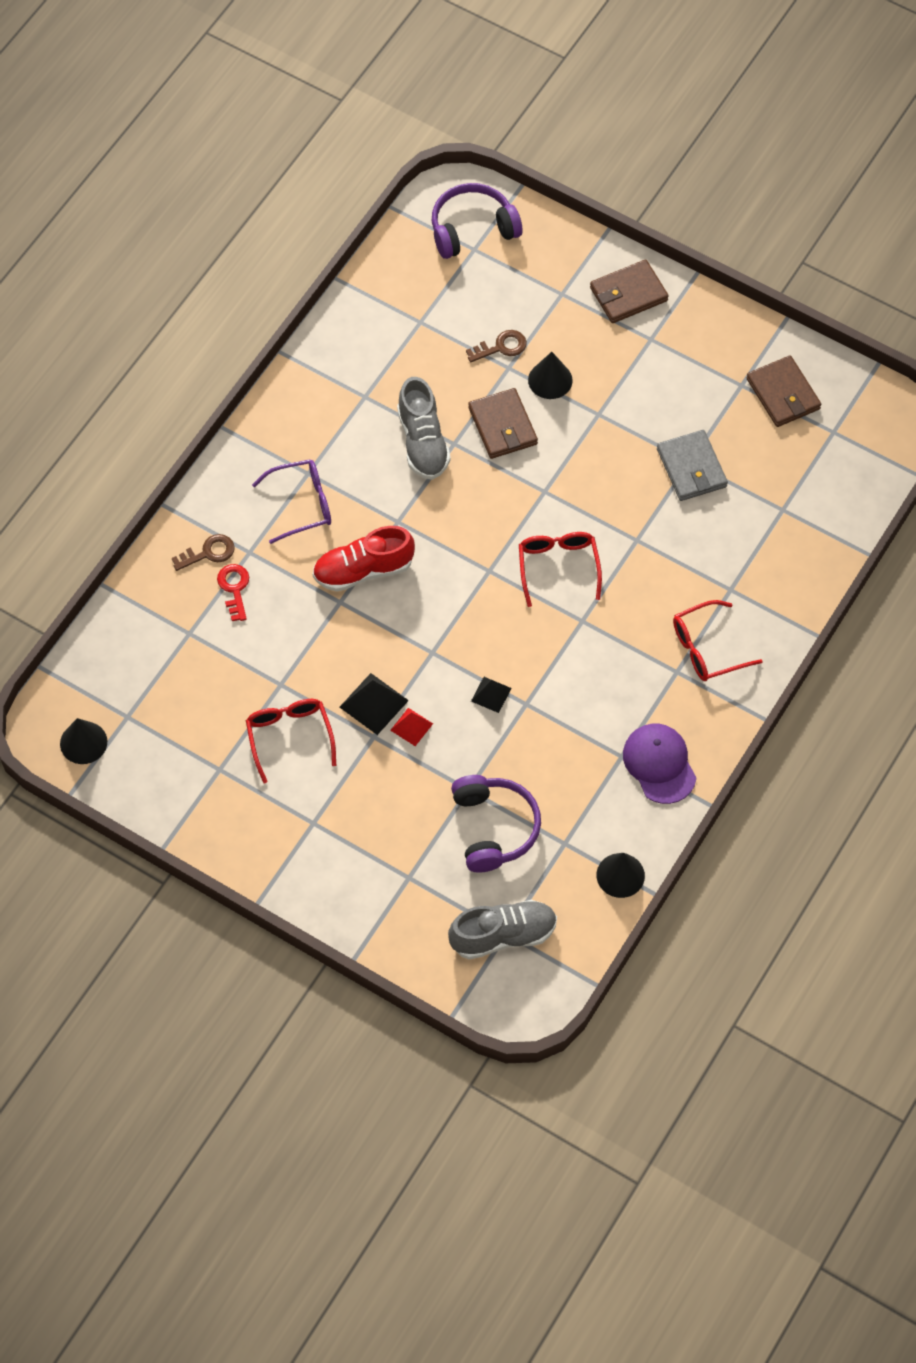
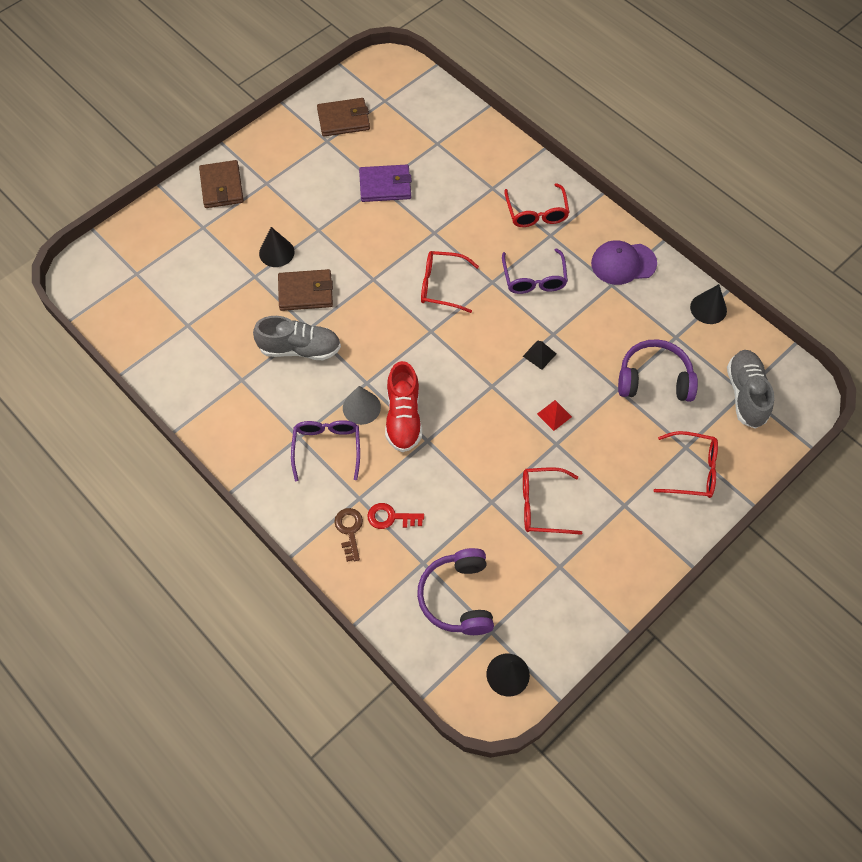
camera: 75 degrees left, 0 degrees up
(363, 525) = (361, 407): none -> grey cone
(374, 703) = (527, 437): black pyramid -> none
(379, 889) = (692, 470): none -> red glasses
(472, 229) = (117, 270): purple headphones -> purple headphones (457, 597)
(501, 347) = (234, 276): brown key -> none
(601, 666) = (534, 279): none -> purple glasses
(691, 468) = (385, 185): grey wallet -> purple wallet

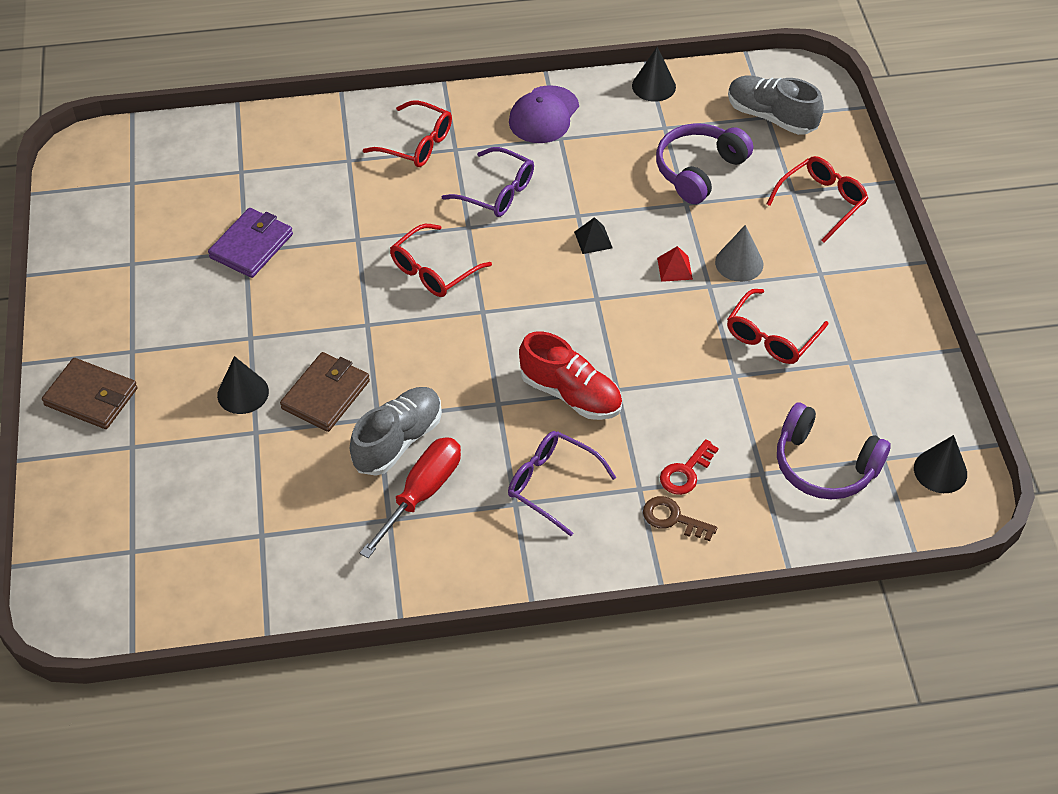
camera: 55 degrees left, 10 degrees down
(271, 384) = (422, 493): none -> red screwdriver
(343, 119) = (118, 232): brown wallet -> none
(361, 407) = (526, 424): grey cone -> grey cone (739, 263)

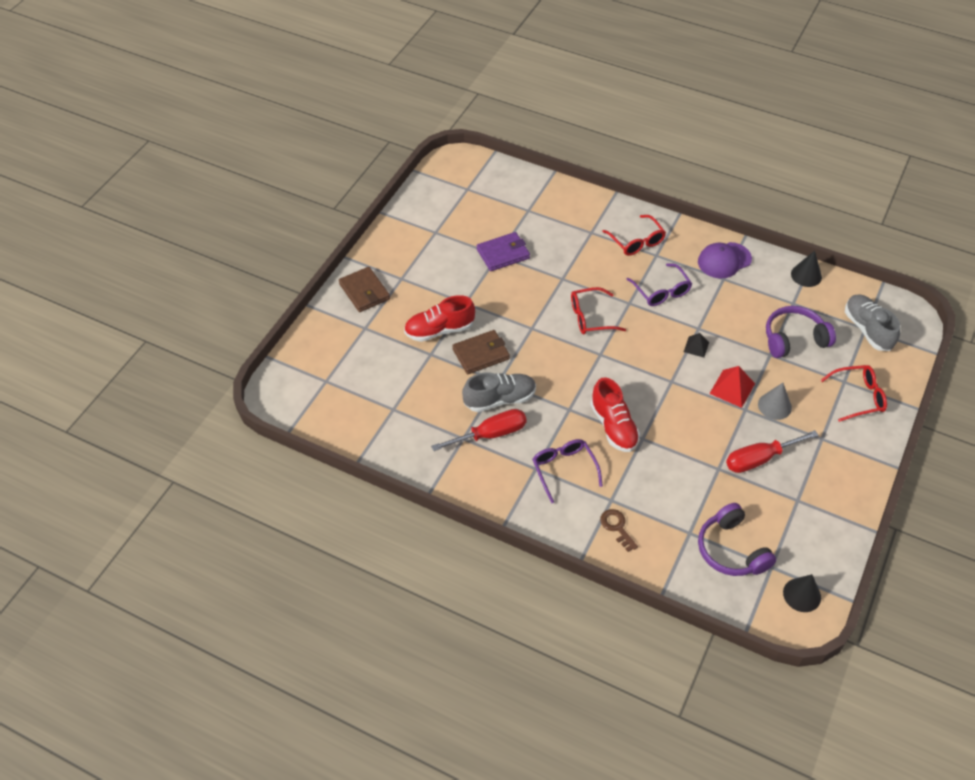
camera: 35 degrees right, 0 degrees up
(243, 393) = (439, 330): black cone -> red shoe
(674, 268) = (732, 388): red pyramid -> red pyramid, size x1.60
(685, 472) = (645, 506): red key -> none
(771, 337) = (759, 459): red glasses -> red screwdriver

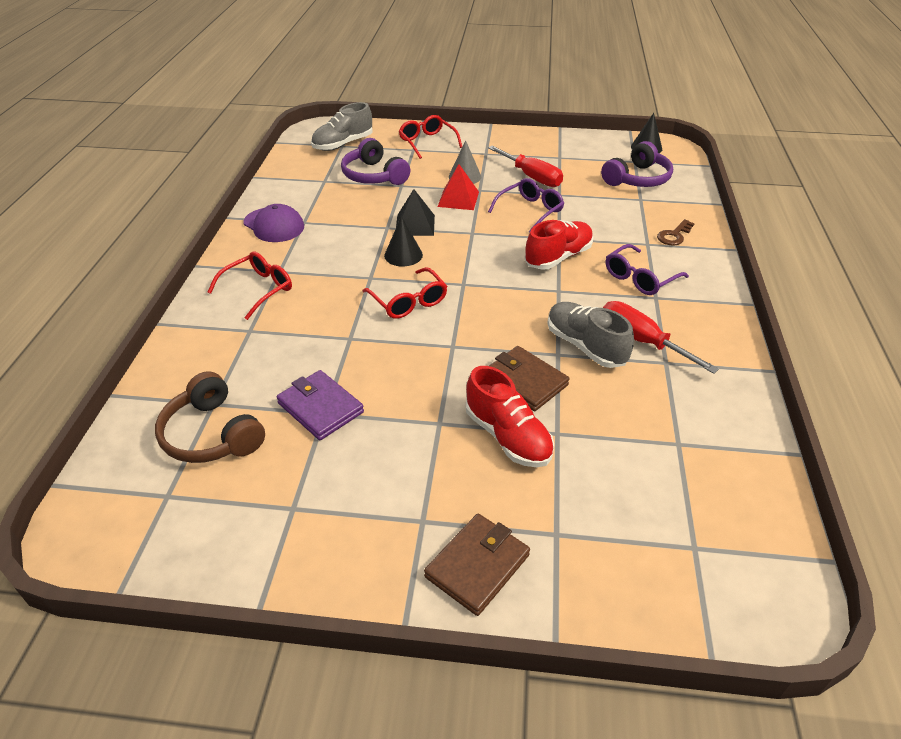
camera: 110 degrees left, 10 degrees down
(503, 207) = (211, 434): none -> brown headphones
(661, 291) = (341, 258): purple glasses -> purple glasses (530, 211)
(696, 347) = (415, 225): black pyramid -> black pyramid, size x1.60
(806, 275) = (281, 178): black cone -> black cone (403, 255)

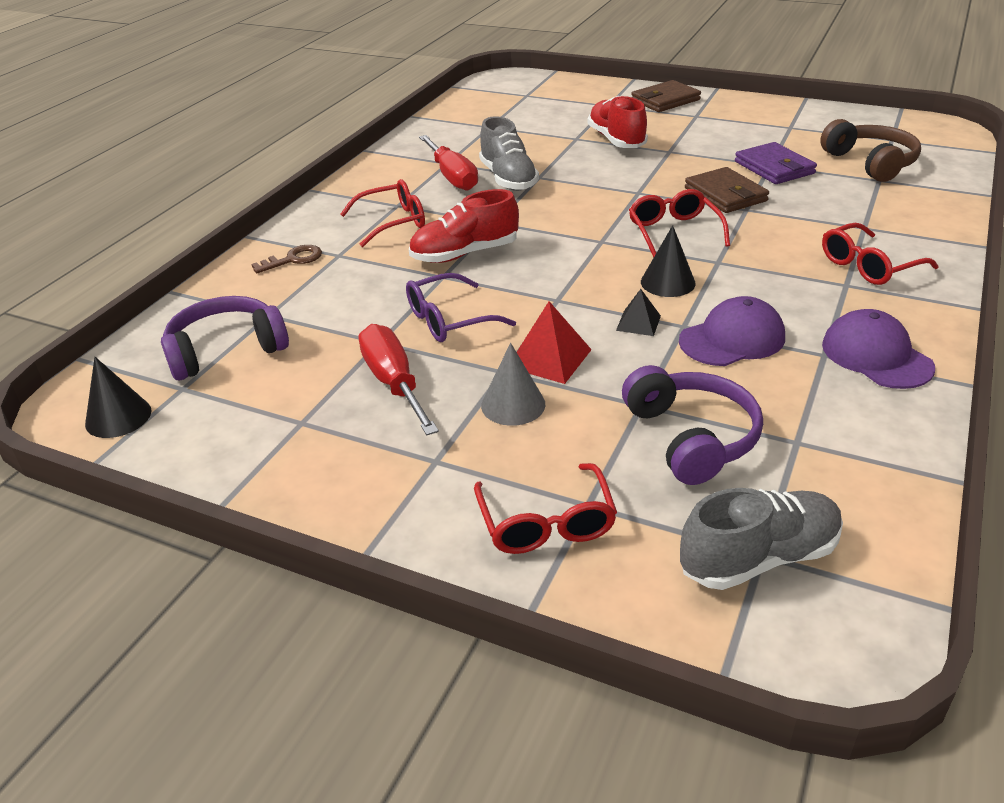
camera: 160 degrees left, 5 degrees down
(357, 223) = (732, 339): none -> purple cap
(415, 225) = (638, 323): black pyramid -> black pyramid, size x0.62
(525, 381) = (582, 164): brown wallet -> brown wallet (725, 194)
(640, 278) = (393, 222): purple glasses -> red glasses

